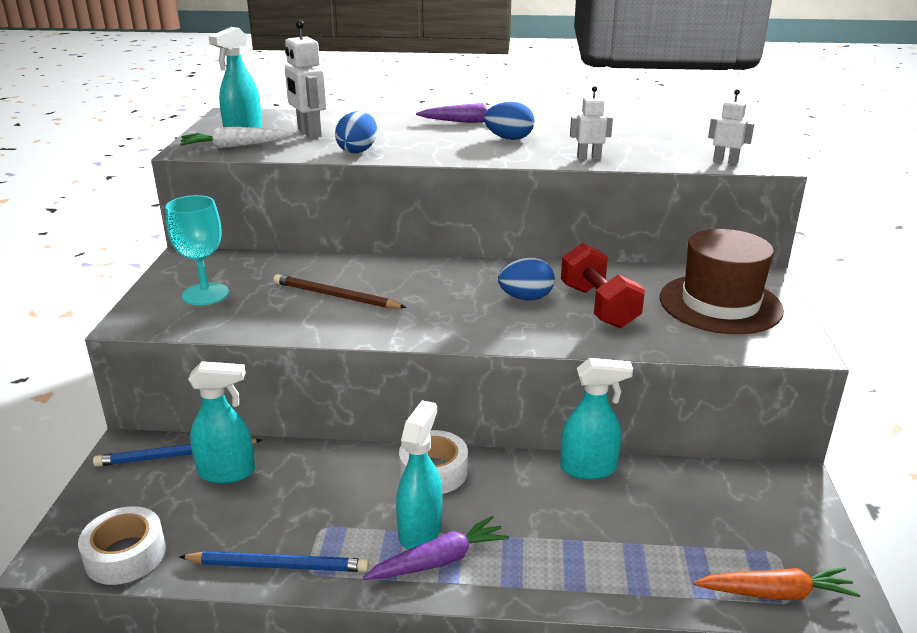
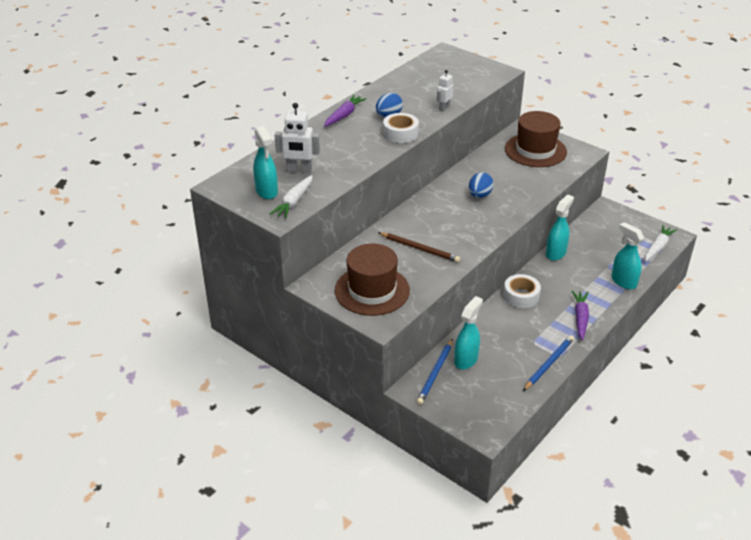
camera: 55 degrees left, 10 degrees up
(125, 555) = (504, 409): white tape -> white tape (400, 133)
(205, 294) = (372, 290): turquoise goblet -> brown hat
(335, 296) = (420, 249): brown pencil -> brown pencil turned 120 degrees counterclockwise
(358, 151) = (352, 165): blue egg -> none
(420, 530) = (558, 316): turquoise spray bottle -> turquoise spray bottle (623, 281)
(599, 306) = (507, 180): red dumbbell -> none
(725, 162) = (488, 79): white robot -> none
(776, 593) = (658, 247): orange carrot -> white carrot

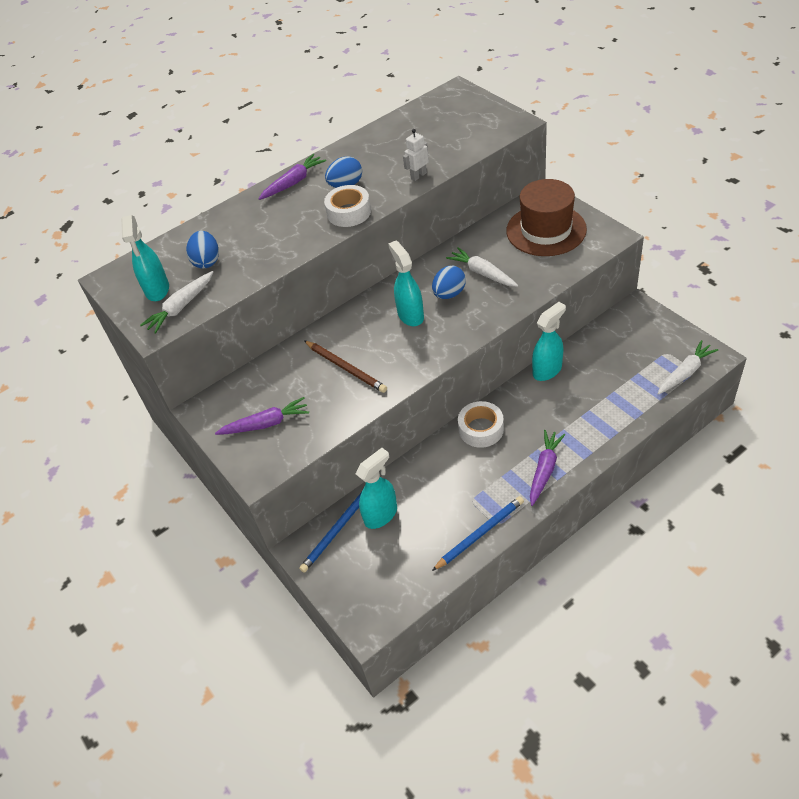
camera: 20 degrees right, 10 degrees up
(299, 170) = (207, 261): white robot -> blue egg
(372, 290) = (266, 424): brown hat -> purple carrot
(499, 180) = (482, 273): none -> white carrot
(623, 281) = (620, 421): turquoise spray bottle -> turquoise spray bottle (410, 315)

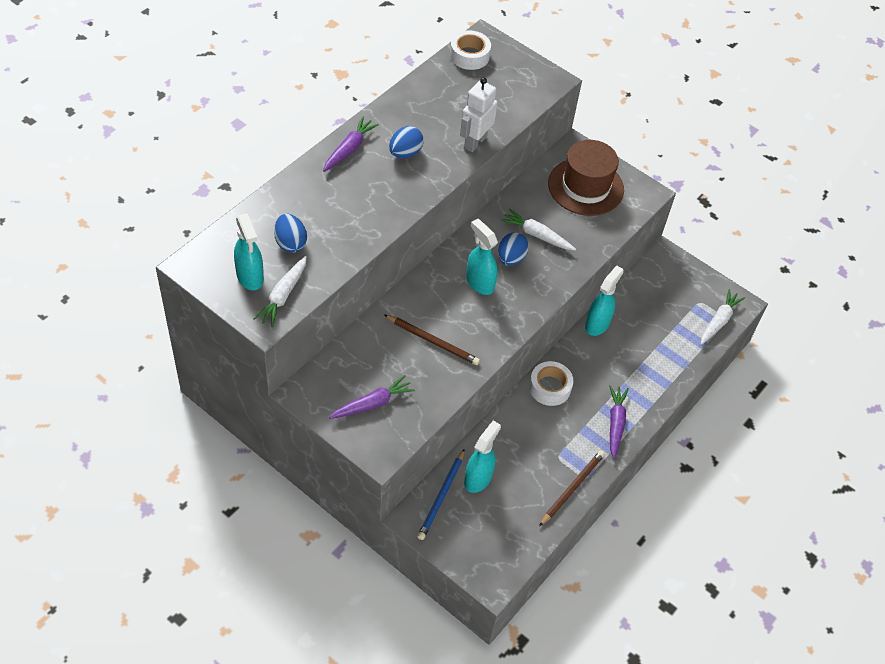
camera: 25 degrees left, 5 degrees up
(349, 212) = (418, 185): white tape -> white tape (469, 55)
(418, 176) = (475, 142): white robot -> white robot, size x1.64
(480, 534) = (572, 488): blue pencil -> brown pencil

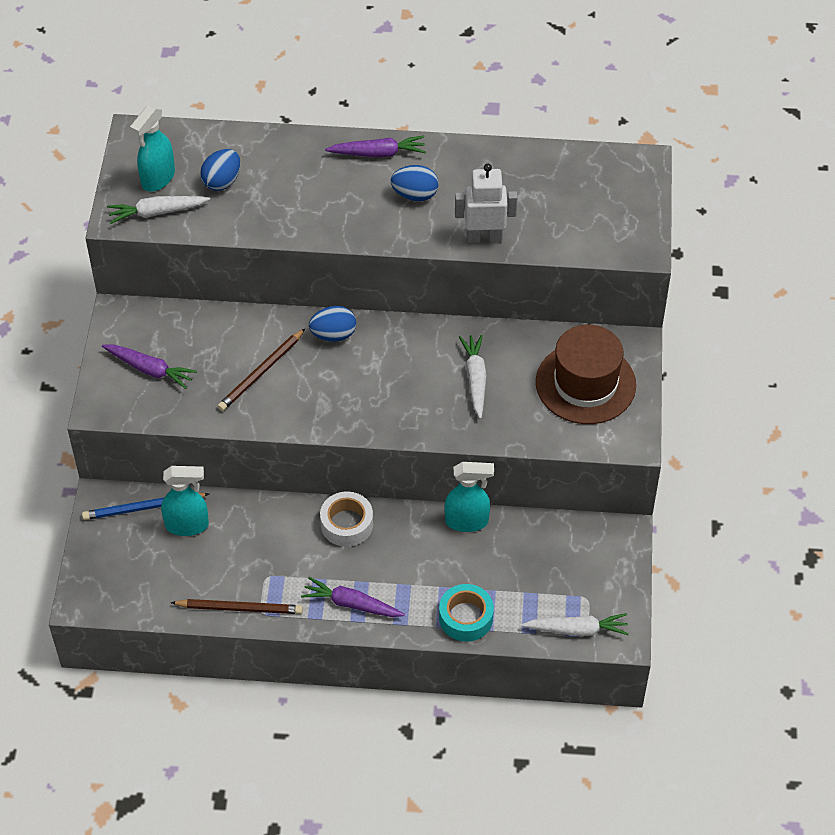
camera: 60 degrees right, 0 degrees up
(433, 341) = (261, 372): brown pencil -> brown pencil turned 45 degrees clockwise
(469, 55) = (604, 166): white tape -> none
(479, 283) = (367, 368): turquoise spray bottle -> none
(511, 258) = (423, 375): blue egg -> blue egg (333, 335)
(615, 423) = (351, 604): purple carrot -> purple carrot turned 135 degrees counterclockwise
(670, 370) = (466, 617): none -> turquoise tape

